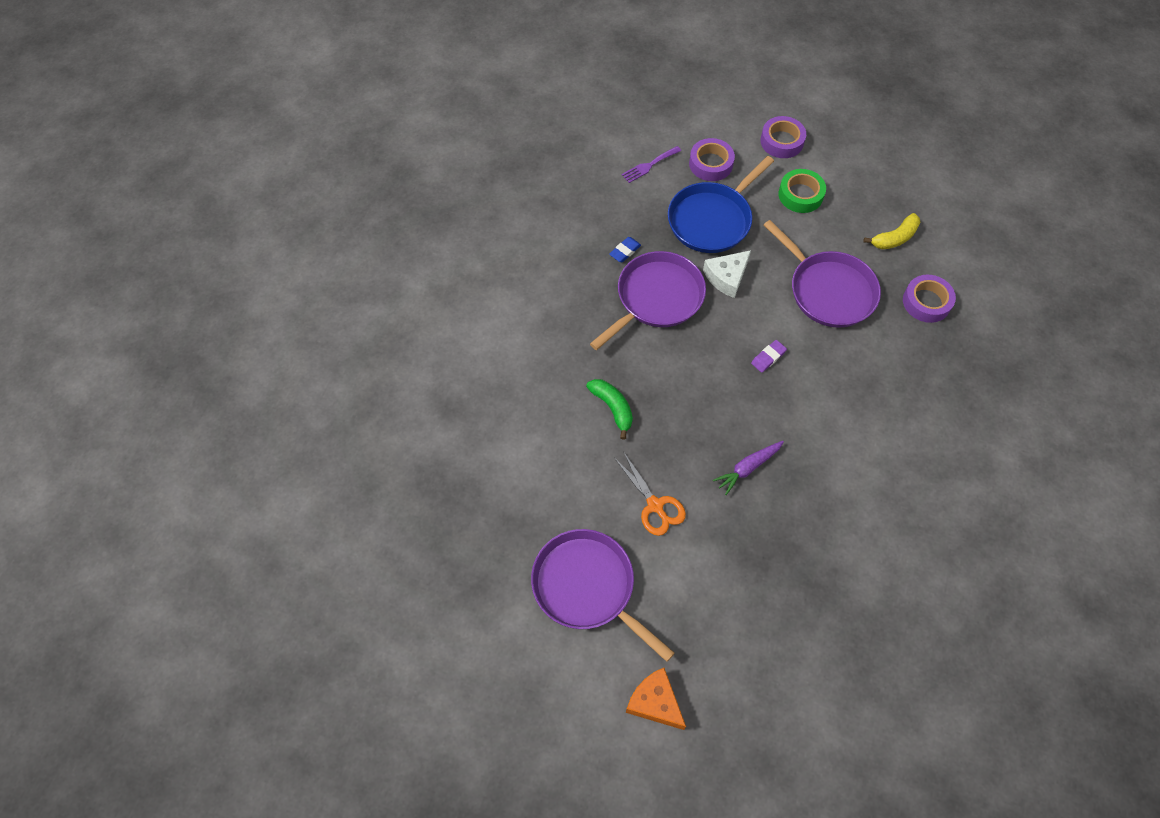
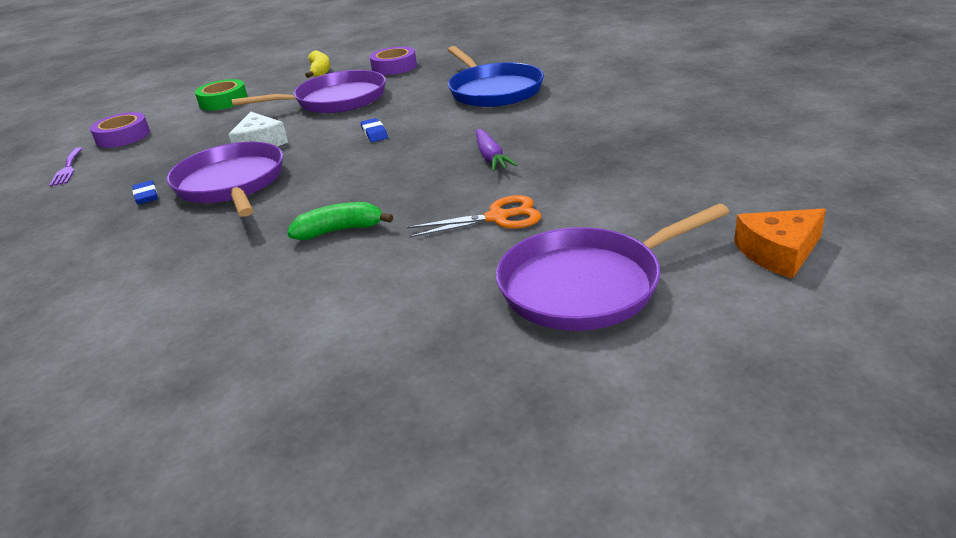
camera: 65 degrees left, 30 degrees down
(712, 220) = (185, 143): blue pan -> blue pan (493, 91)
(768, 357) = (374, 133): purple eraser -> blue eraser
(781, 141) = (157, 103): purple tape -> none

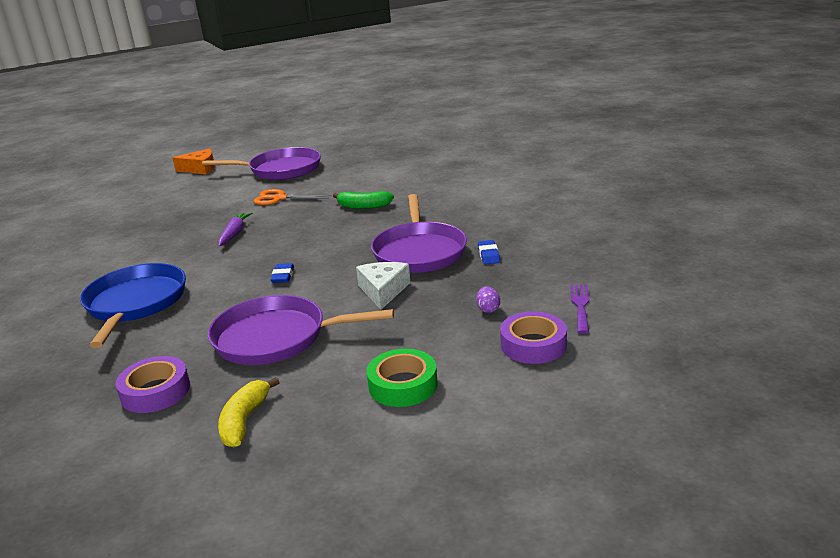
camera: 160 degrees left, 5 degrees down
(156, 150) = (488, 309): none -> purple egg

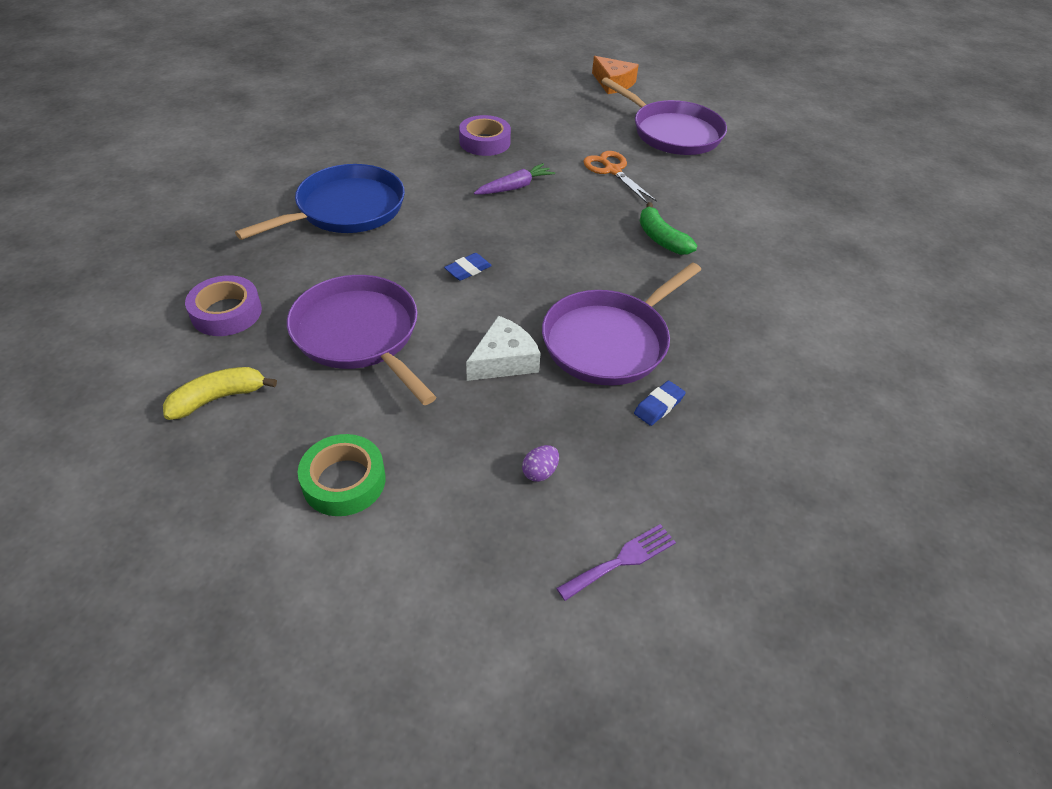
camera: 45 degrees right, 20 degrees up
(533, 345) = (498, 556): purple tape -> purple tape (485, 142)

